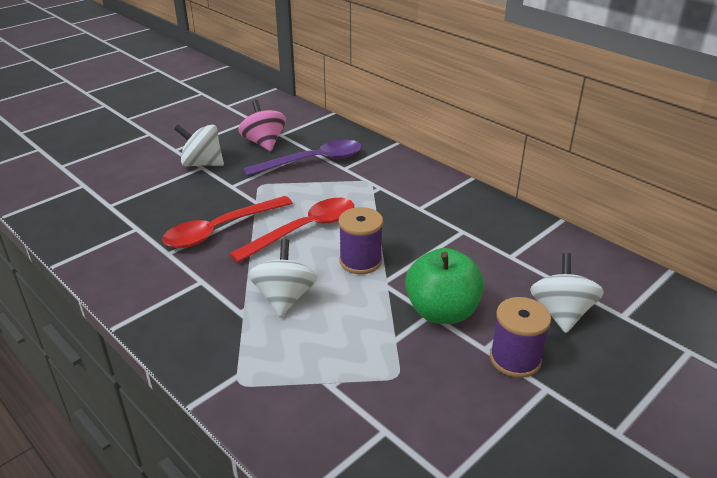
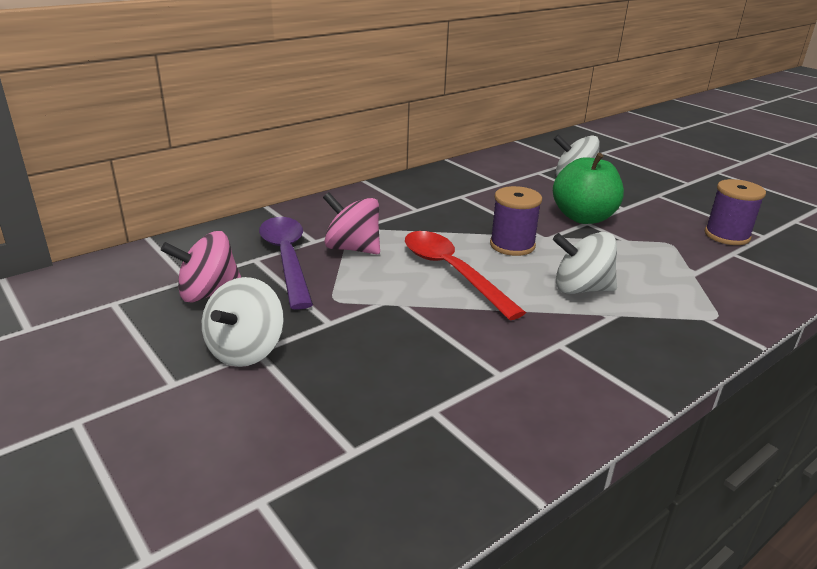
camera: 85 degrees left, 5 degrees down
(220, 229) = (445, 330): red spoon -> none
(335, 184) = (352, 248): none -> pink spinning top
(515, 359) = (632, 199): purple spool -> purple spool (727, 235)

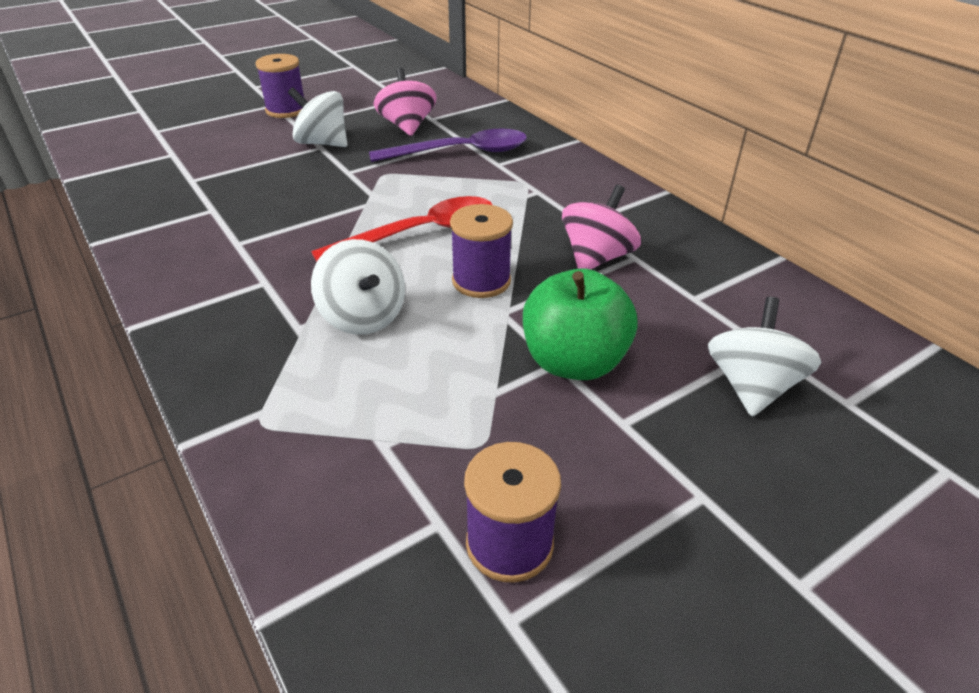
camera: 95 degrees right, 10 degrees up
(110, 402) = (286, 110): none -> purple spool
(352, 248) = (479, 182): pink spinning top -> pink spinning top (596, 258)
(581, 289) = (363, 317): white spinning top -> white spinning top turned 135 degrees clockwise

